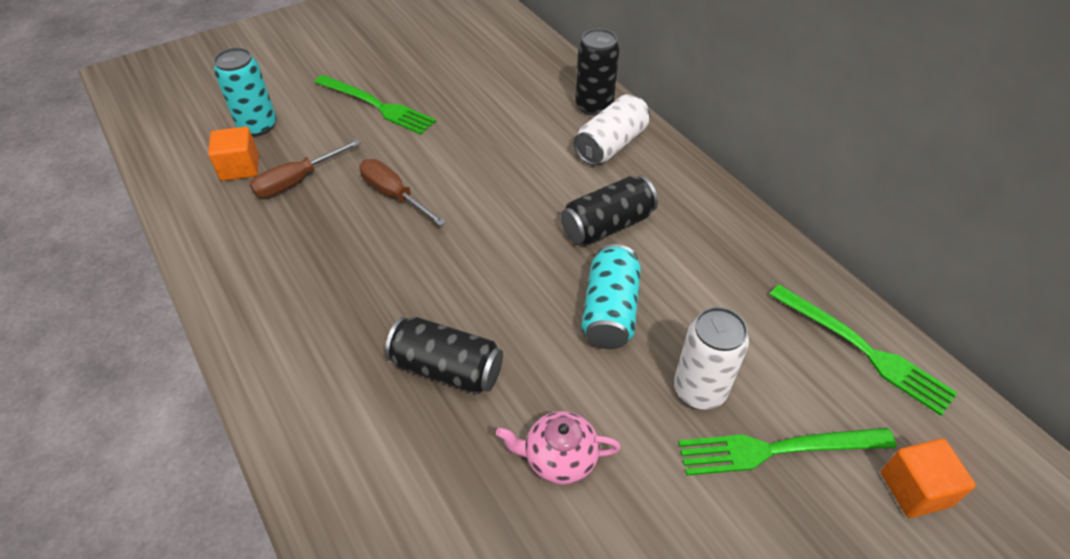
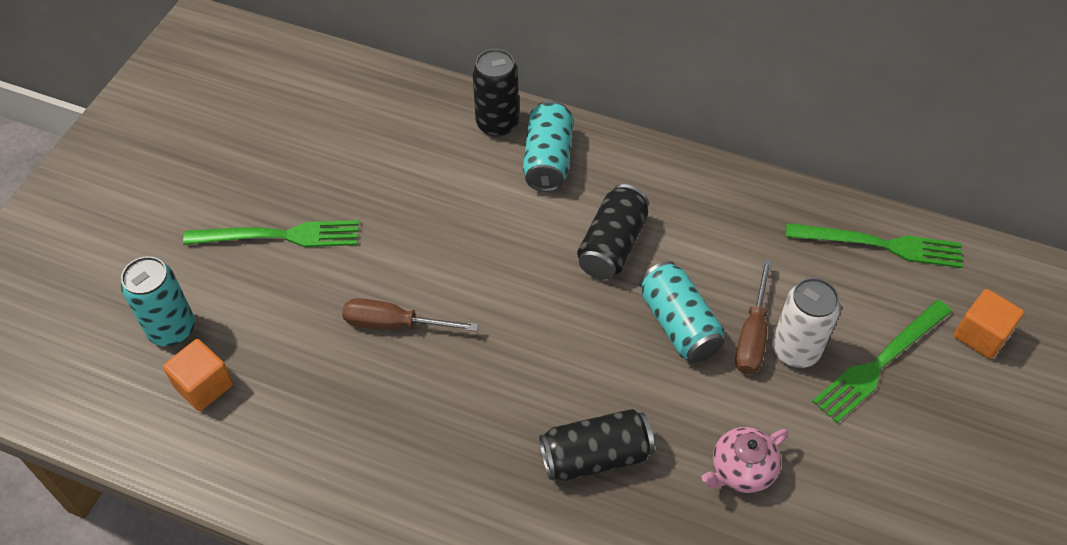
camera: 35 degrees left, 5 degrees up
(297, 181) = (281, 365): brown screwdriver -> brown screwdriver (752, 335)
(611, 145) = (548, 159): white can -> turquoise can

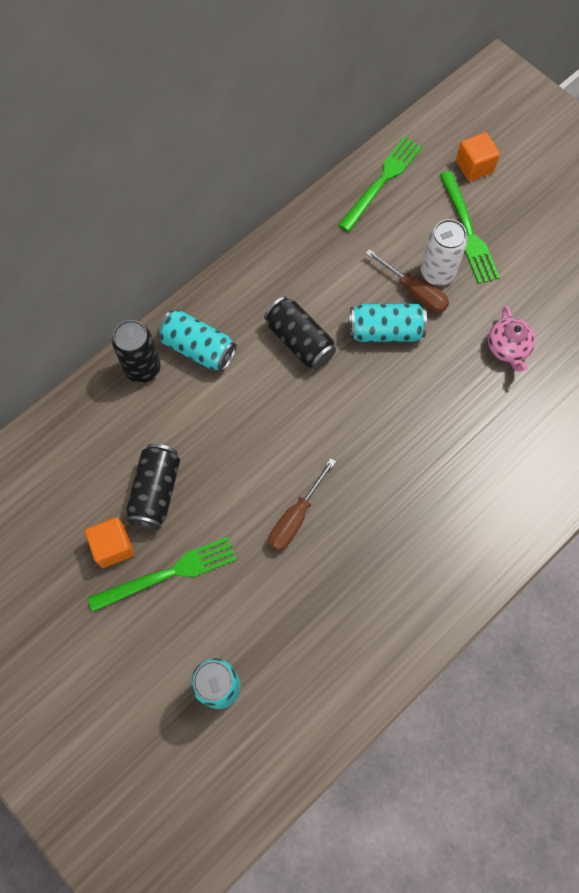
camera: 65 degrees left, 15 degrees up
(204, 386) = (285, 677): orange cube -> orange cube (113, 546)
(279, 236) = (168, 574): green fork -> green fork turned 45 degrees clockwise
(595, 456) = (461, 429): black can -> black can (156, 491)

